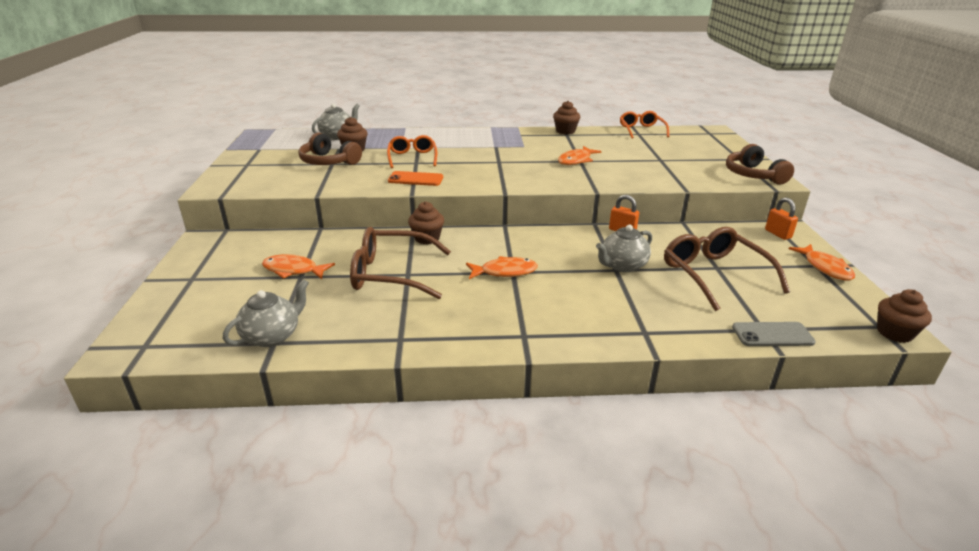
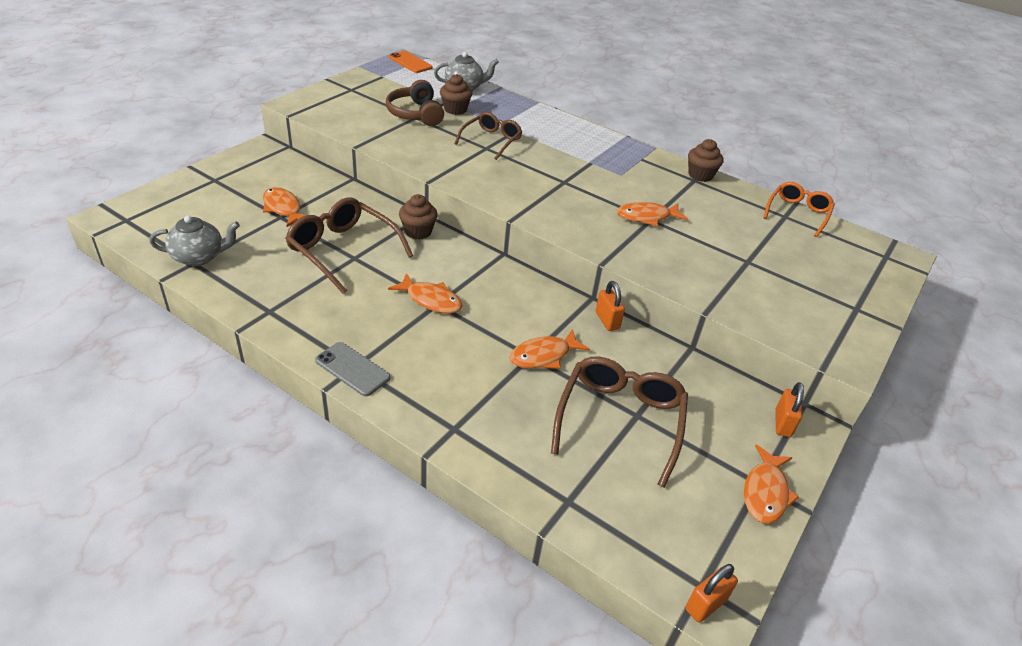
camera: 35 degrees right, 10 degrees up
(412, 158) = (491, 141): orange glasses -> brown glasses
(415, 179) = (457, 166): orange phone -> orange phone (410, 62)
(622, 266) = (543, 356): grey teapot -> orange fish
(753, 175) = (831, 337): brown headphones -> none
(772, 335) = (567, 512): grey phone -> grey phone (352, 369)
(894, 333) = (705, 604): brown cupcake -> orange padlock

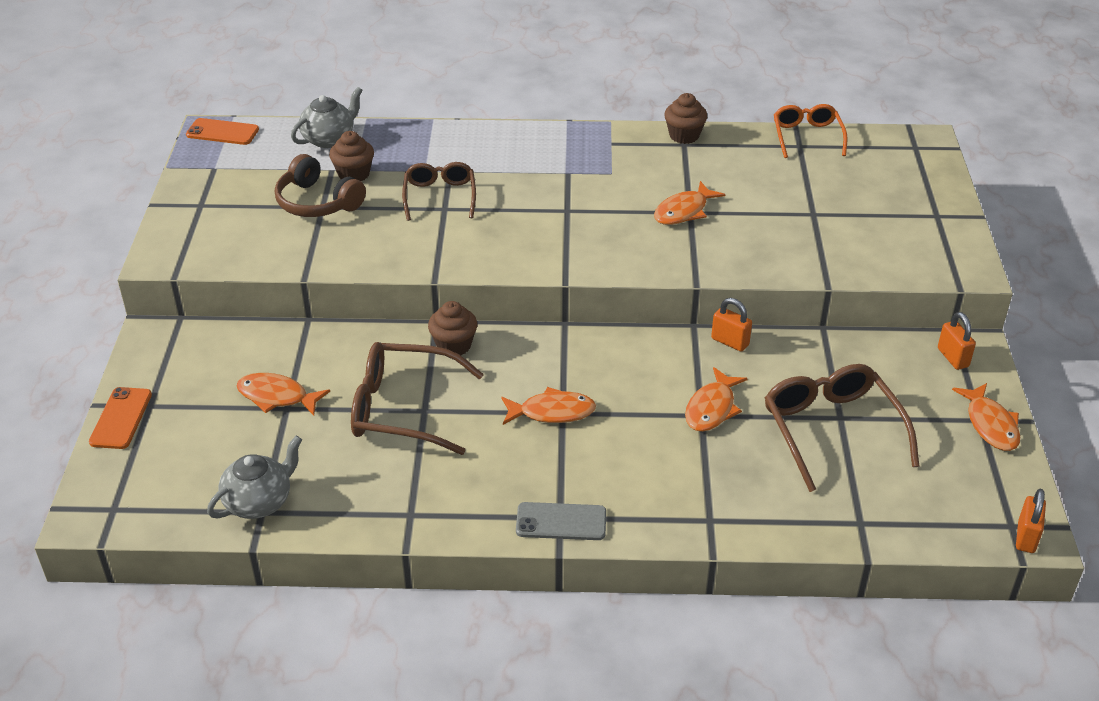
camera: 30 degrees left, 0 degrees up
(192, 179) = (121, 418): none -> orange phone

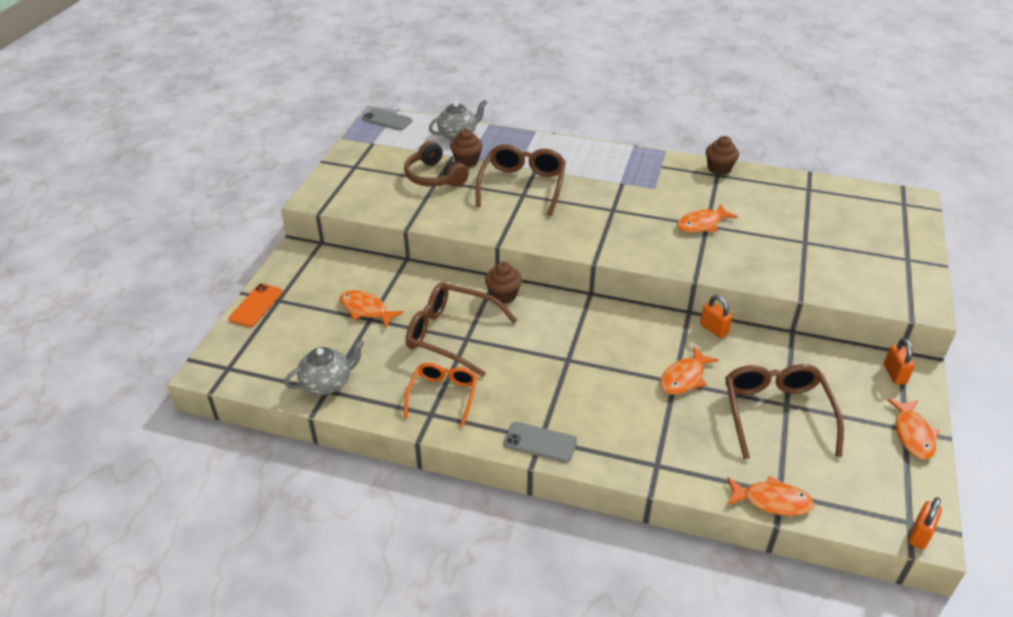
camera: 15 degrees right, 0 degrees up
(222, 132) = (387, 120): orange phone -> grey phone
(440, 196) = (522, 186): brown glasses -> brown glasses, size x1.55
(552, 412) = (560, 358): orange fish -> orange fish (772, 501)
(807, 137) = (816, 183): orange glasses -> orange glasses (443, 396)

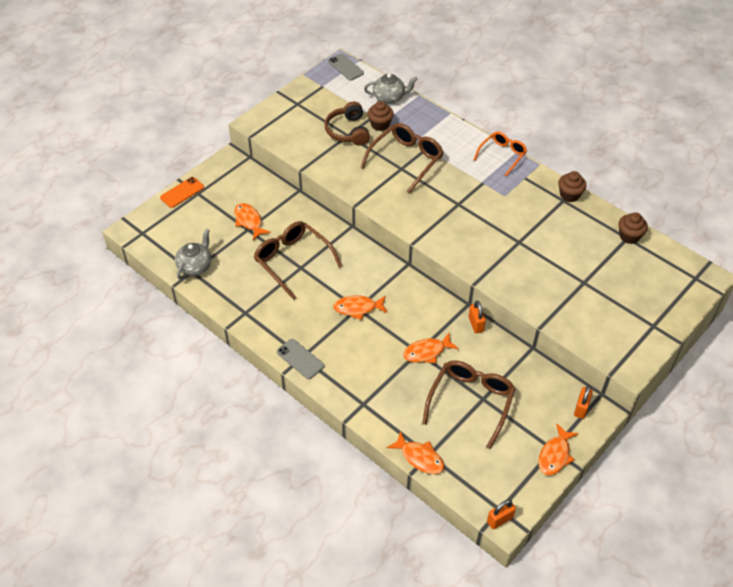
camera: 25 degrees right, 10 degrees up
(327, 383) = (195, 266): grey teapot -> grey teapot turned 60 degrees counterclockwise
(443, 396) = (260, 303): orange glasses -> orange glasses (502, 155)
(503, 295) = (346, 243): brown cupcake -> brown cupcake (629, 236)
(702, 224) = (516, 239): orange fish -> orange fish (358, 308)

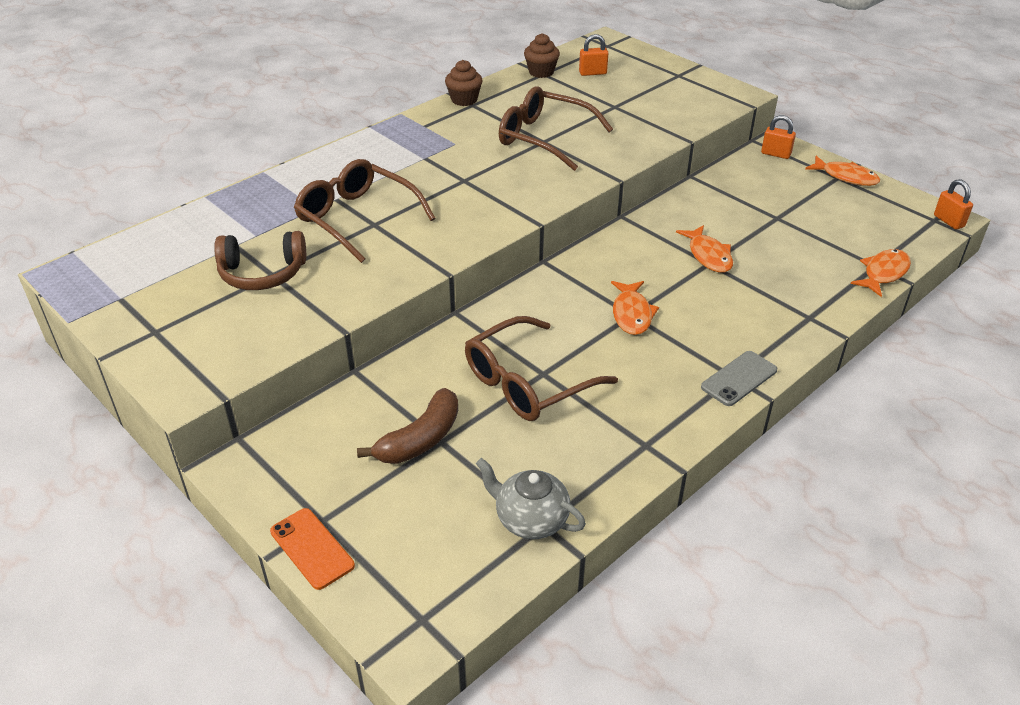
camera: 85 degrees left, 10 degrees down
(249, 221) = (420, 439): orange fish -> brown banana
(345, 67) = (82, 269): grey phone -> none
(380, 125) = (260, 239): brown cupcake -> none
(389, 98) = (195, 226): grey teapot -> none
(470, 402) = (785, 227): brown glasses -> brown glasses (544, 138)
(475, 324) = (656, 213): orange padlock -> orange padlock (592, 73)
(502, 155) = (374, 138): orange glasses -> none

